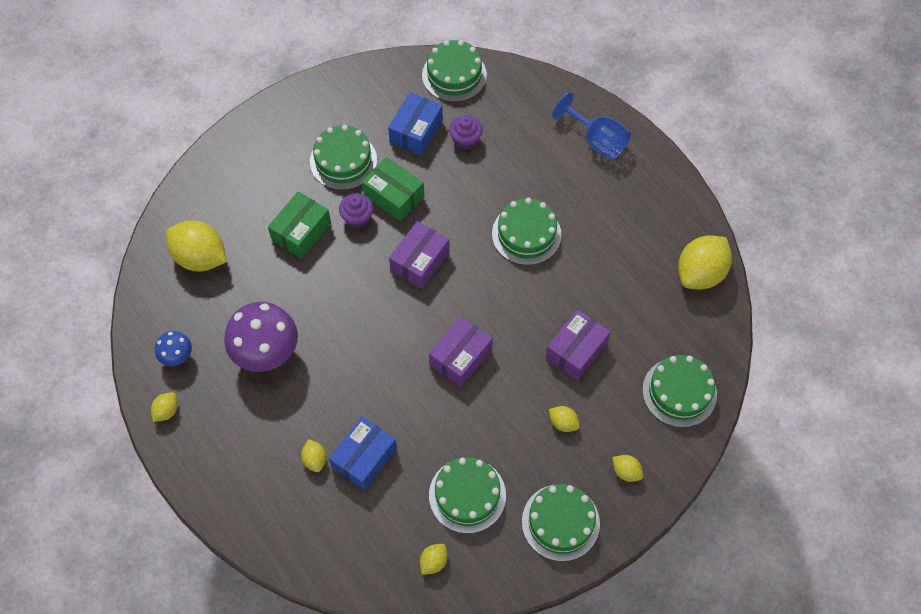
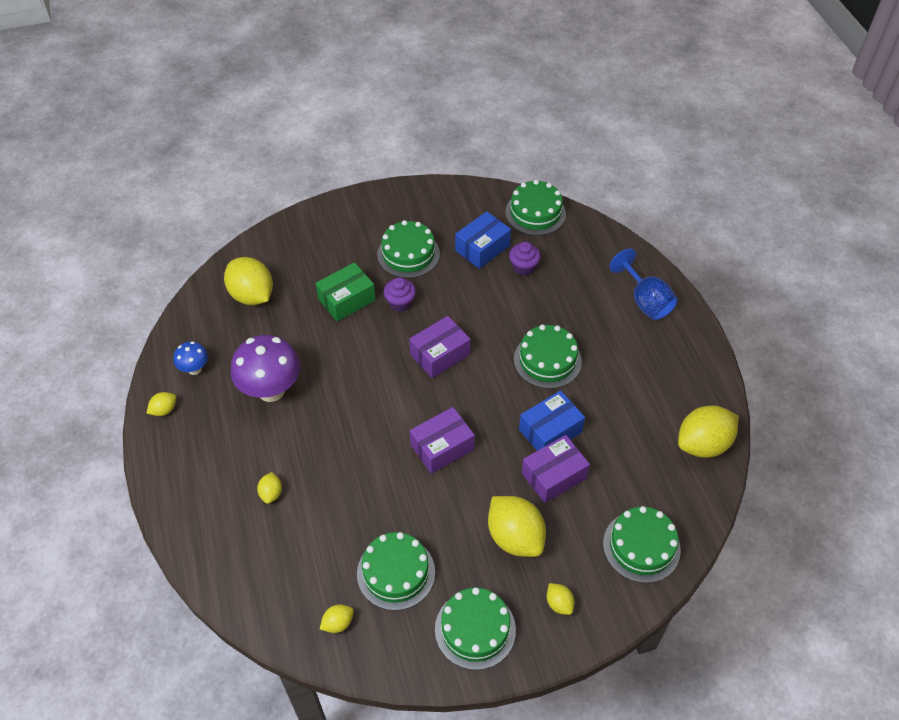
camera: 20 degrees right, 10 degrees down
(364, 458) = (315, 507): blue box -> blue box (550, 430)
(394, 196) = (440, 294): green box -> none
(563, 423) = (515, 537): yellow lemon -> yellow lemon, size x2.13

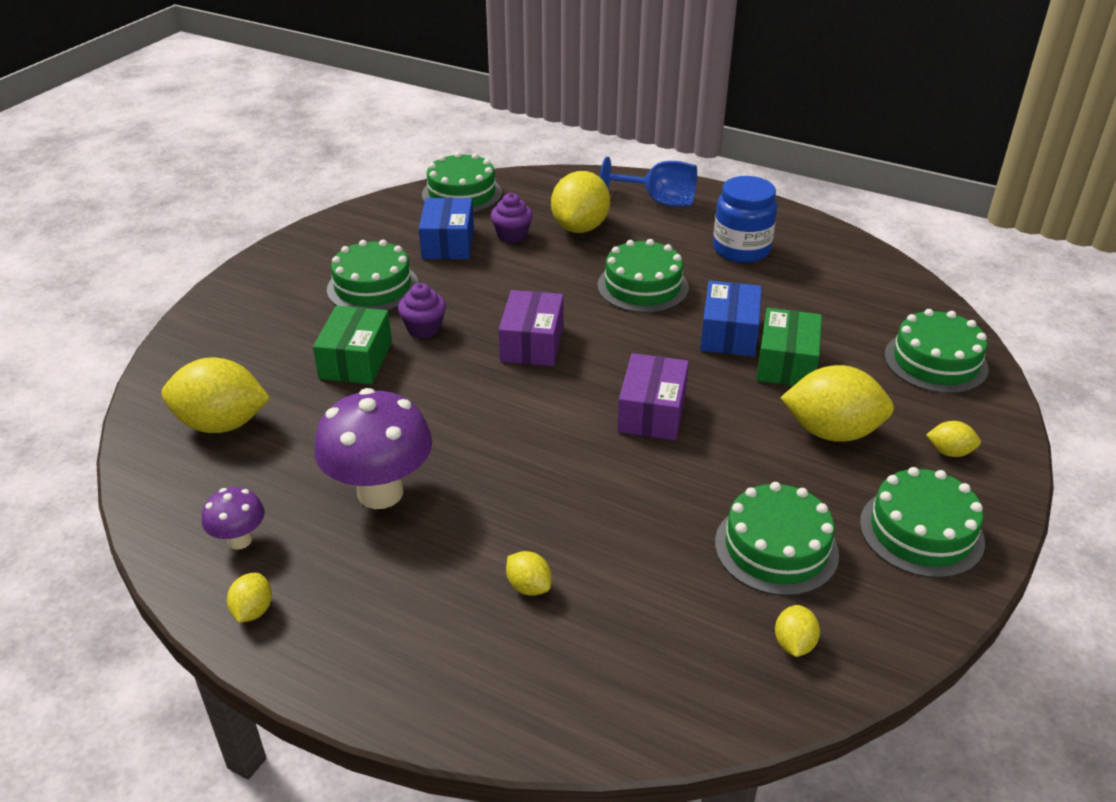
camera: 45 degrees left, 15 degrees down
(194, 369) = (239, 540): blue mushroom -> purple mushroom
(553, 476) = (786, 363): purple box -> green box
(643, 376) = (741, 249): none -> blue jar
(703, 444) = (860, 264): yellow lemon -> yellow lemon (580, 227)

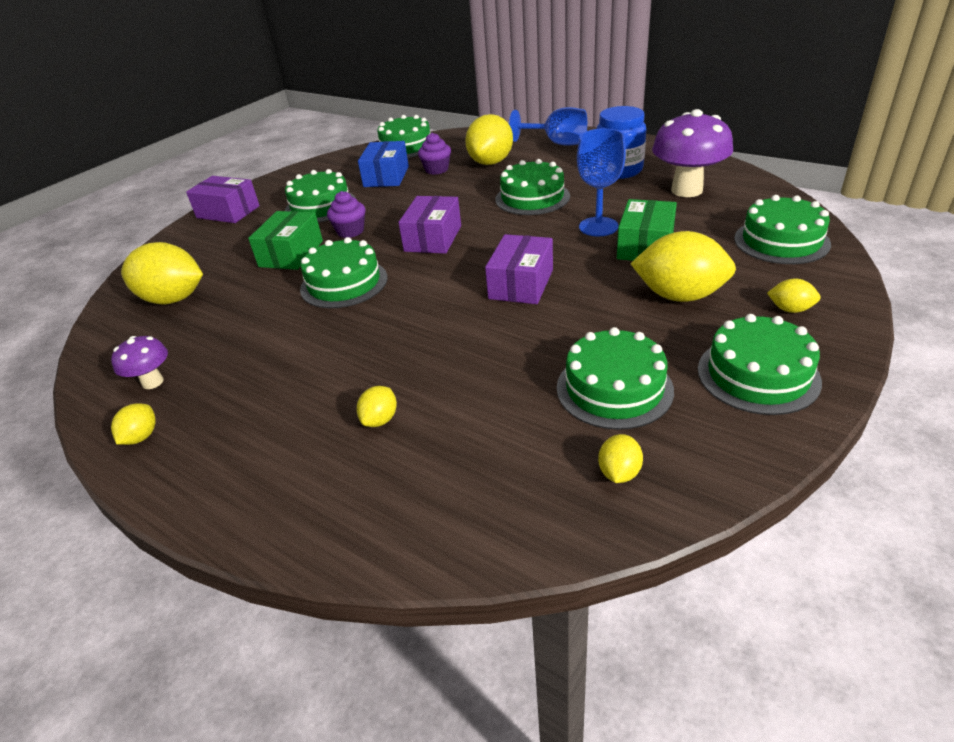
camera: 10 degrees right, 0 degrees up
(248, 290) = (228, 212): none -> purple box
(380, 492) = (278, 346): purple mushroom -> purple mushroom (686, 190)
(437, 406) = (344, 283): none -> green cake
(528, 586) = (380, 419): yellow lemon -> yellow lemon turned 60 degrees clockwise
(729, 333) = (598, 227): blue box -> blue goblet

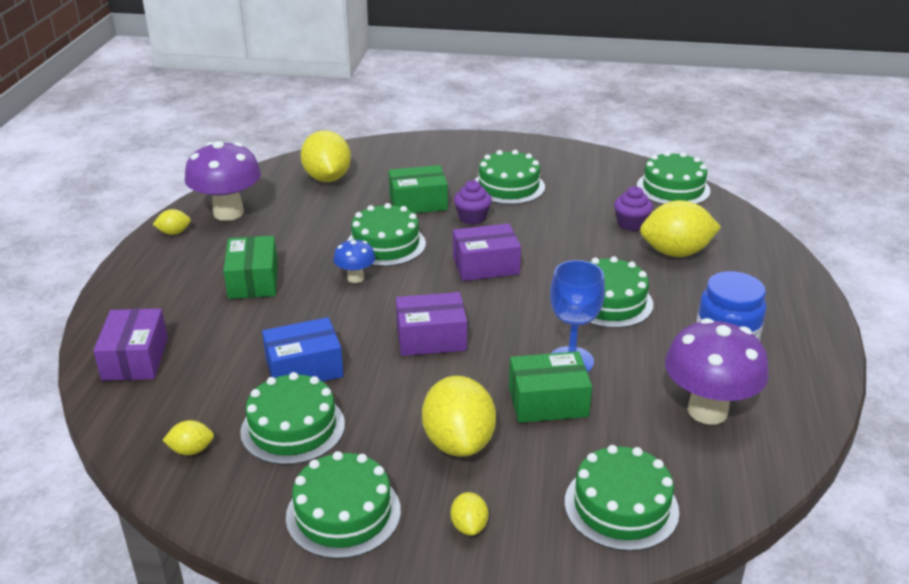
camera: 60 degrees right, 5 degrees down
(152, 382) = (228, 213): purple mushroom -> purple mushroom, size x1.97
(228, 212) = (469, 146): purple box -> purple box (135, 359)
(322, 381) = (253, 281): none -> green box
(380, 419) = (218, 321): yellow lemon -> none
(385, 310) = (355, 278): none -> blue mushroom
(386, 176) = (593, 200): blue box -> blue box (304, 368)
(557, 143) = (766, 284): blue goblet -> none

